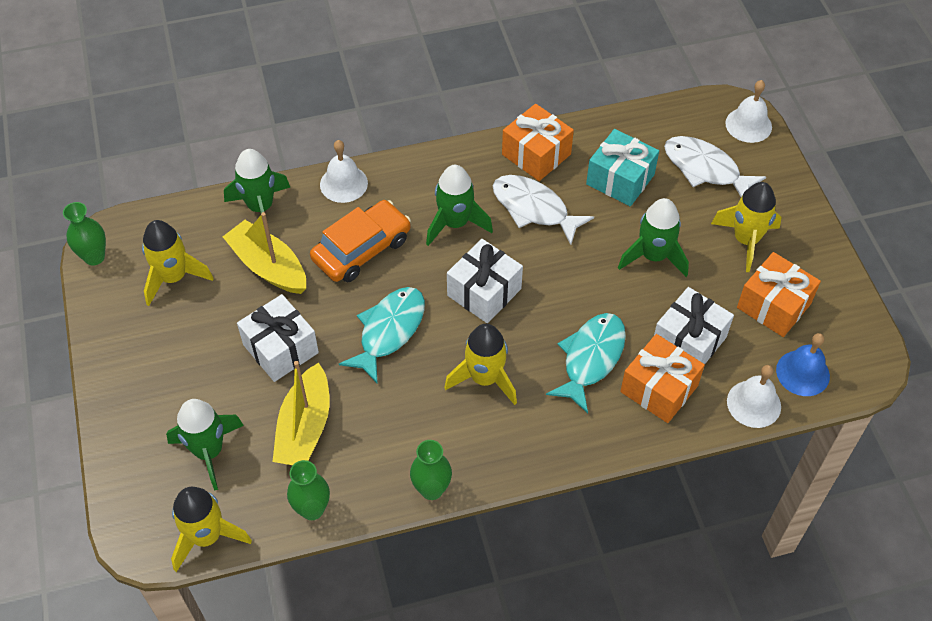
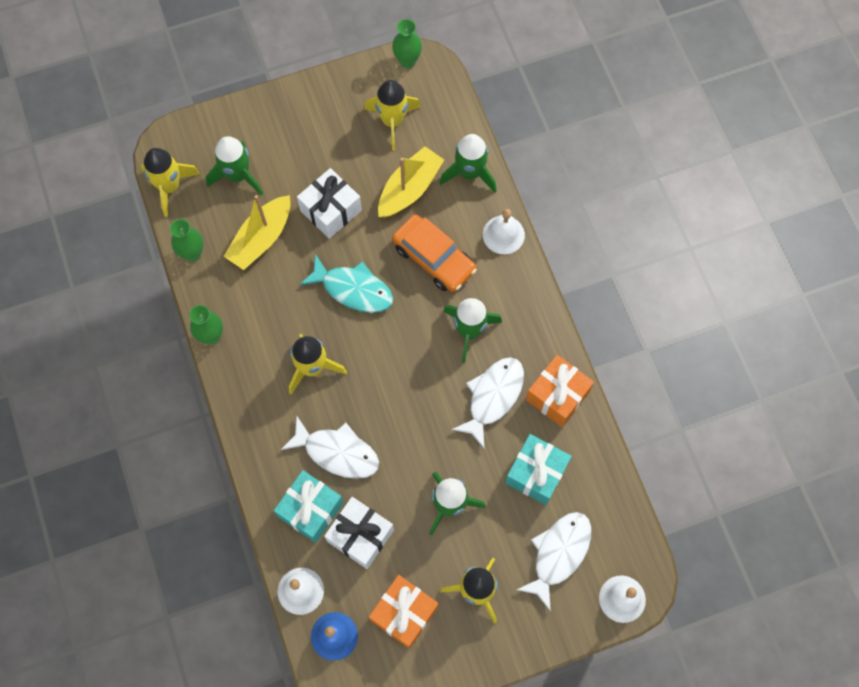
camera: 85 degrees right, 15 degrees up
(305, 427) = (261, 238): yellow boat -> yellow boat turned 60 degrees counterclockwise
(484, 292) = (398, 361): white gift -> none
(590, 358) = (337, 452): turquoise fish -> white fish
(659, 389) = (311, 510): orange gift -> turquoise gift

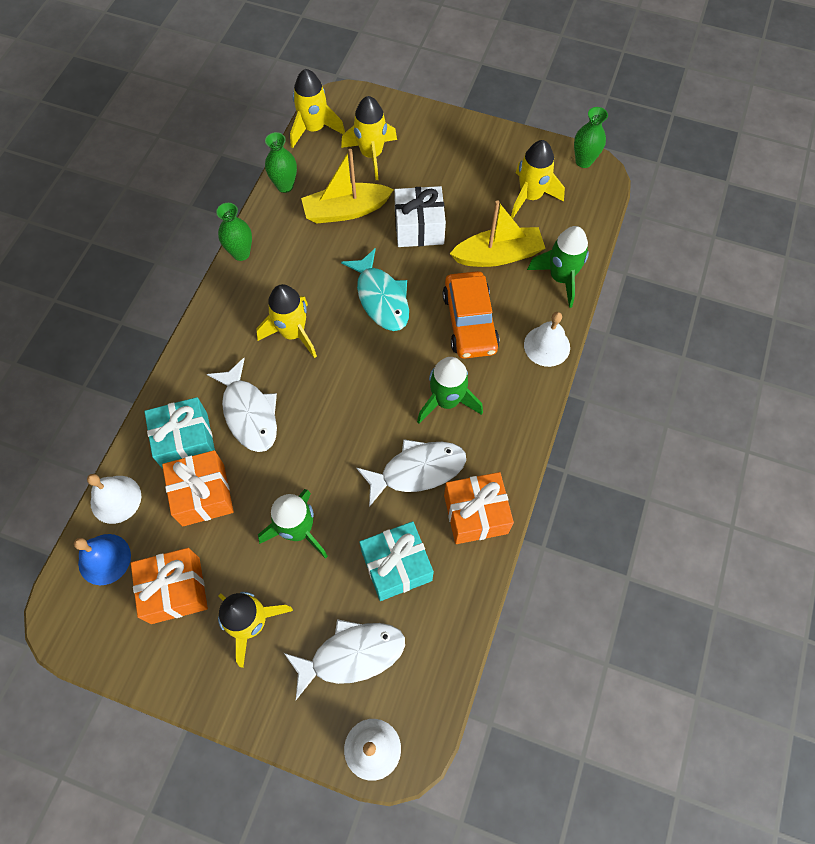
camera: 40 degrees right, 5 degrees down
(238, 175) = (371, 155): green rocket -> yellow rocket
(360, 536) = (203, 495): white gift -> orange gift

